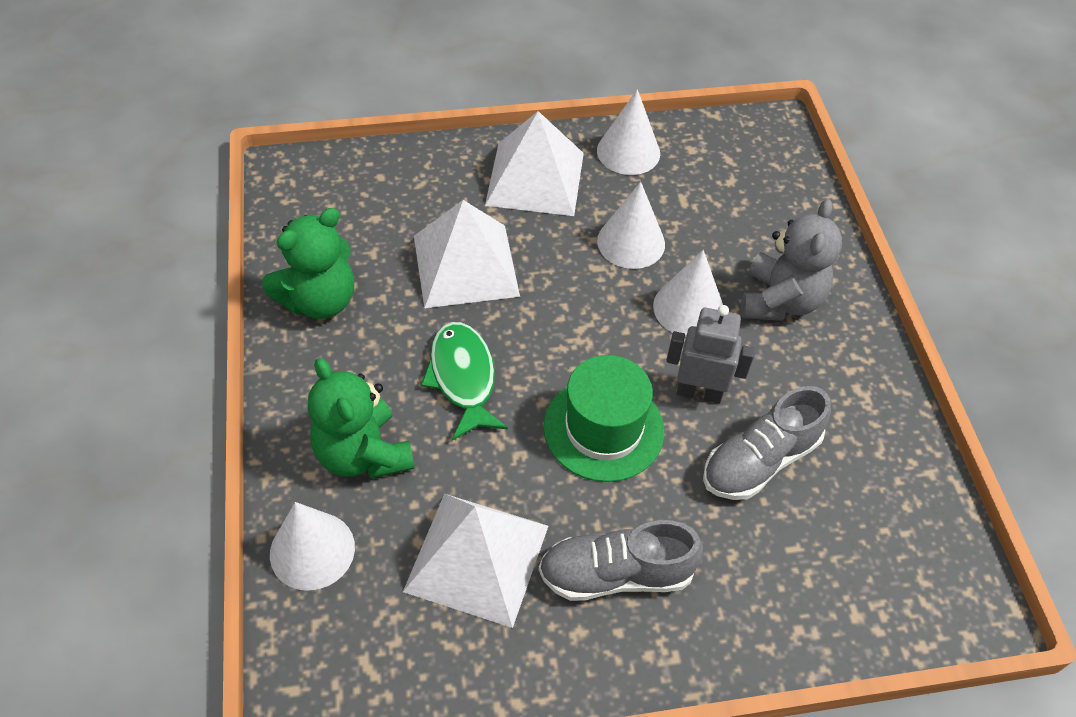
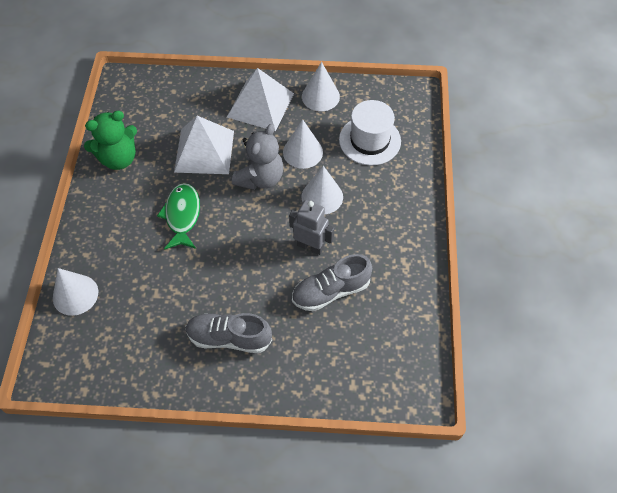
camera: 15 degrees right, 5 degrees up
(363, 454) = (116, 248): green teddy bear -> none
(477, 558) = (158, 315): white pyramid -> none
(603, 428) = (250, 257): green hat -> none
(732, 208) = (370, 140): none -> white hat
(780, 301) = (377, 201): grey teddy bear -> grey teddy bear (260, 178)

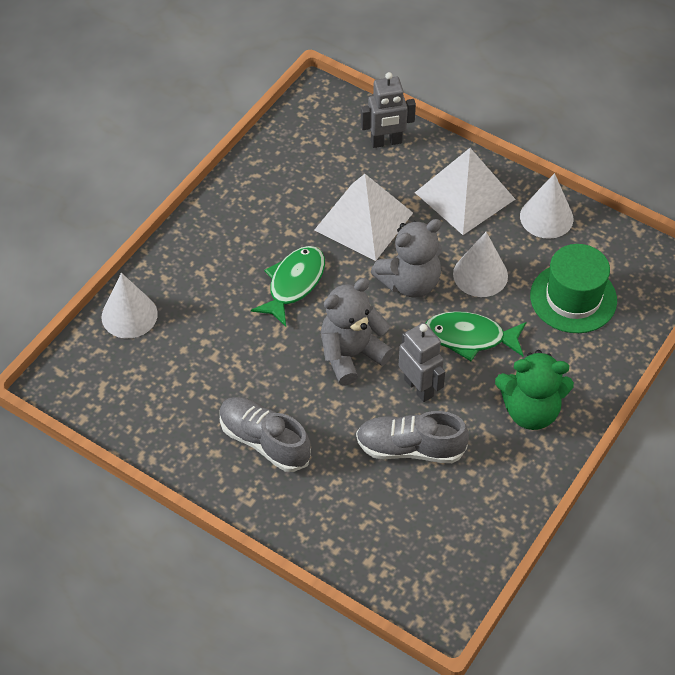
camera: 30 degrees right, 5 degrees down
(119, 158) = (261, 186): green teddy bear -> green teddy bear (530, 411)
(187, 92) = (386, 142): none -> grey robot
(252, 246) = (351, 355): none -> grey teddy bear
(322, 196) = (470, 337): white cone -> green fish
(370, 140) = (573, 298): white hat -> green hat

